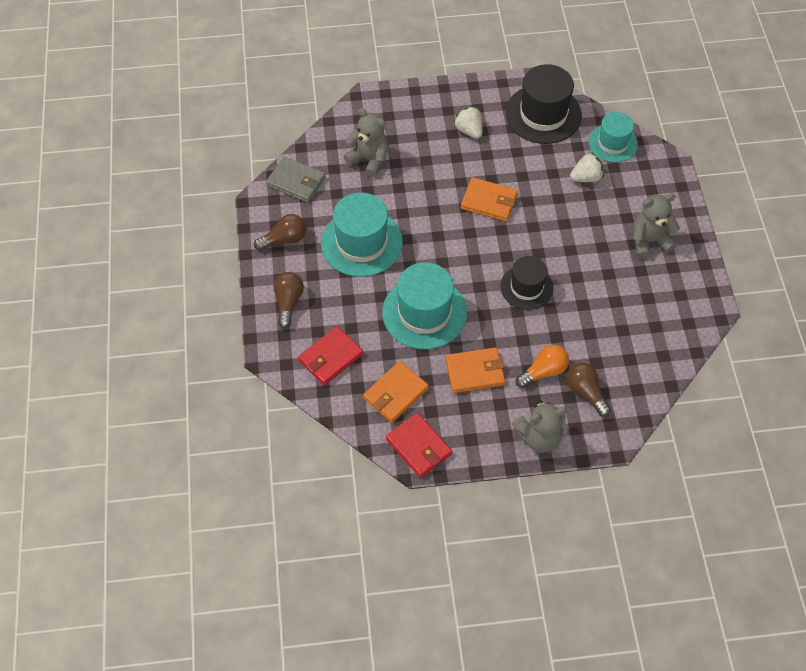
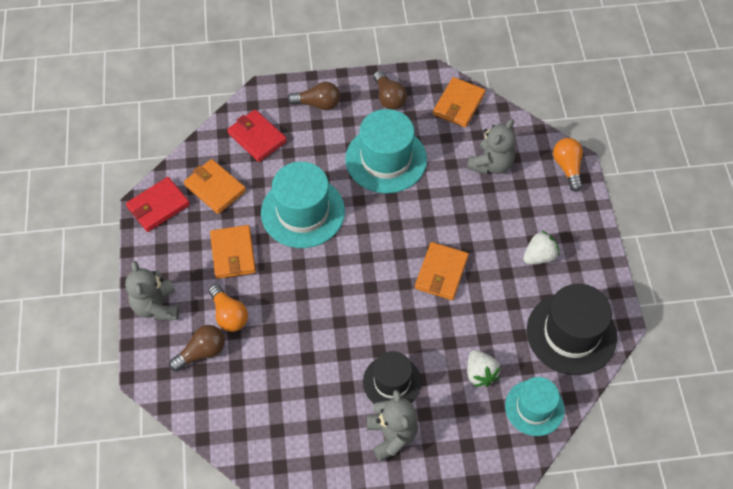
camera: 90 degrees right, 0 degrees up
(296, 182) = (458, 104): grey wallet -> orange wallet
(374, 104) = (567, 168): none -> orange light bulb
(526, 287) = (330, 304): black hat -> black hat (392, 382)

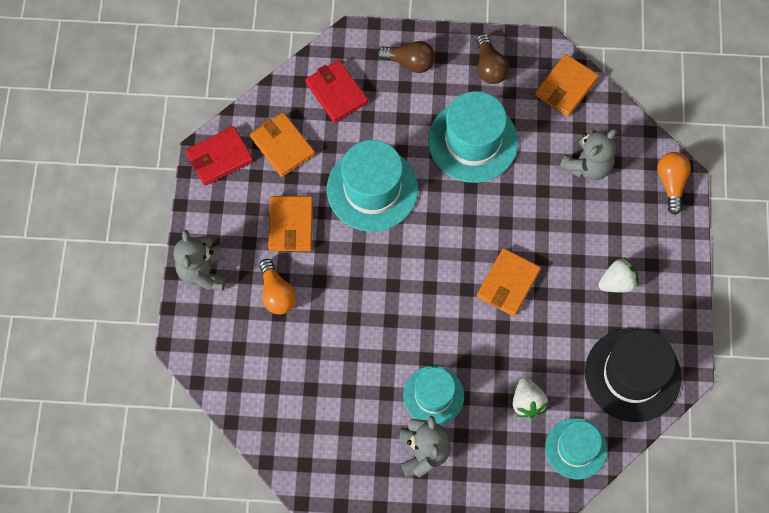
camera: 10 degrees right, 10 degrees up
(201, 352) = (243, 330): brown light bulb -> none
(392, 382) = (433, 395): black hat -> turquoise hat

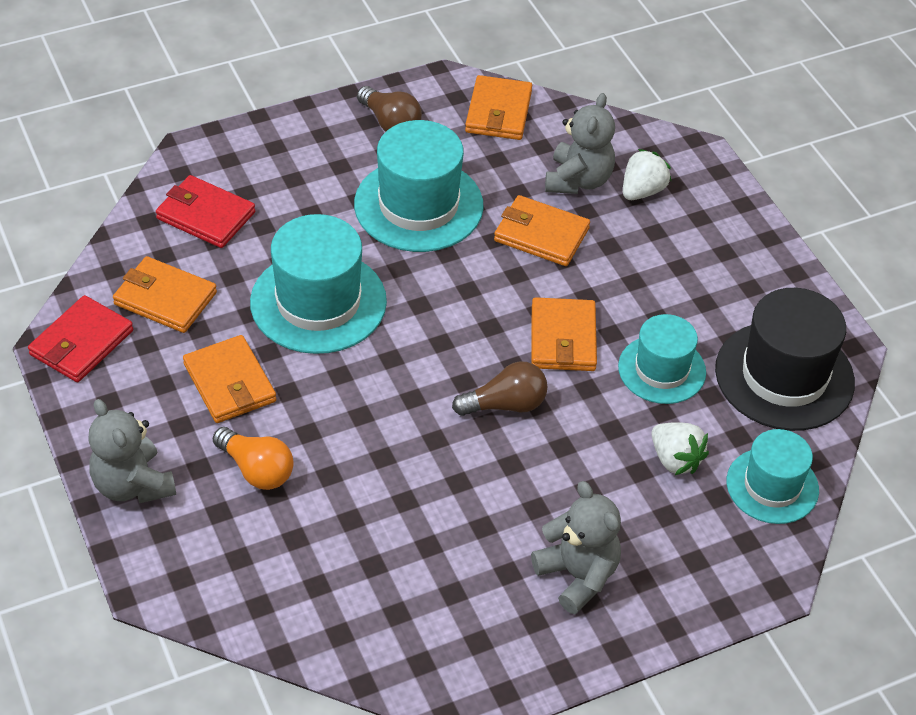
camera: 30 degrees left, 20 degrees down
(409, 62) = (284, 152): brown light bulb -> brown light bulb (505, 405)
(433, 395) = (548, 502): turquoise hat -> turquoise hat (662, 369)
(539, 198) = (541, 234): none -> orange wallet
(617, 282) = (697, 285): white strawberry -> white strawberry (642, 191)
(671, 183) = (690, 163): orange light bulb -> none

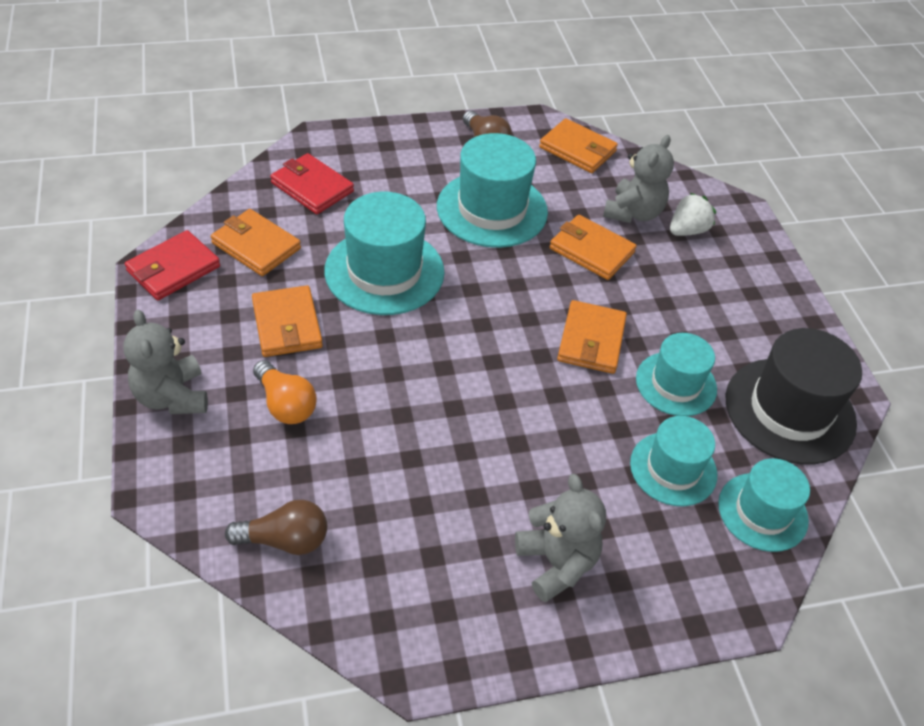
camera: 10 degrees right, 0 degrees up
(498, 112) = (577, 149): orange wallet -> orange wallet turned 75 degrees counterclockwise
(505, 405) = (525, 388): brown light bulb -> brown light bulb (285, 540)
(675, 460) = (673, 469): white strawberry -> turquoise hat

